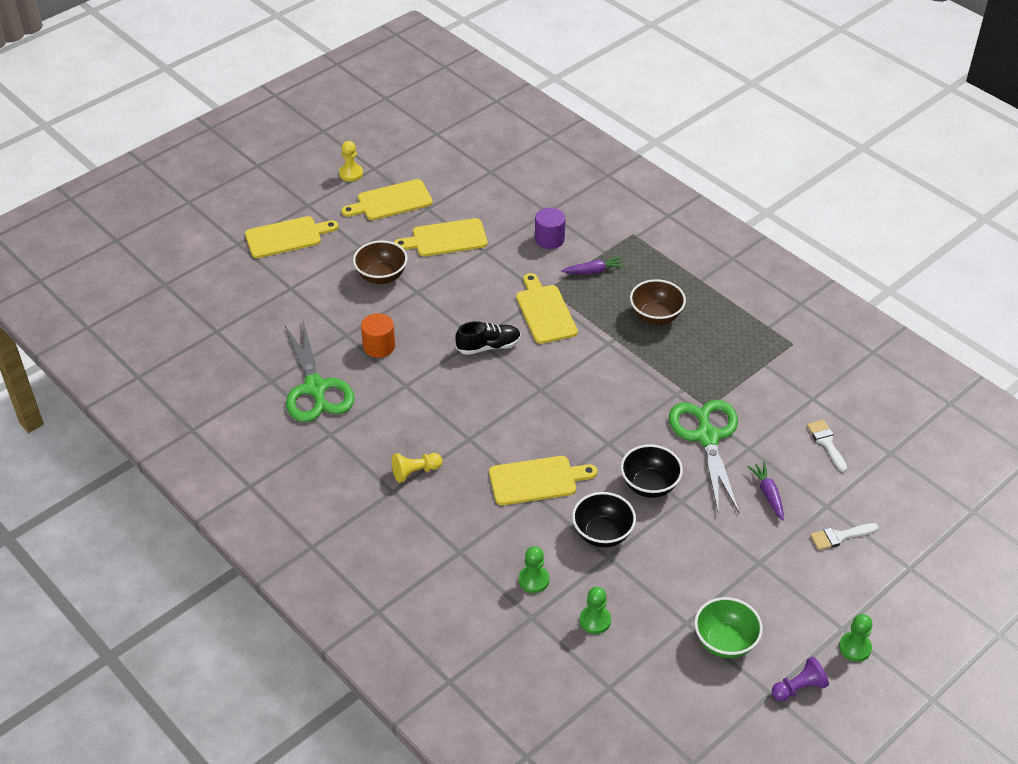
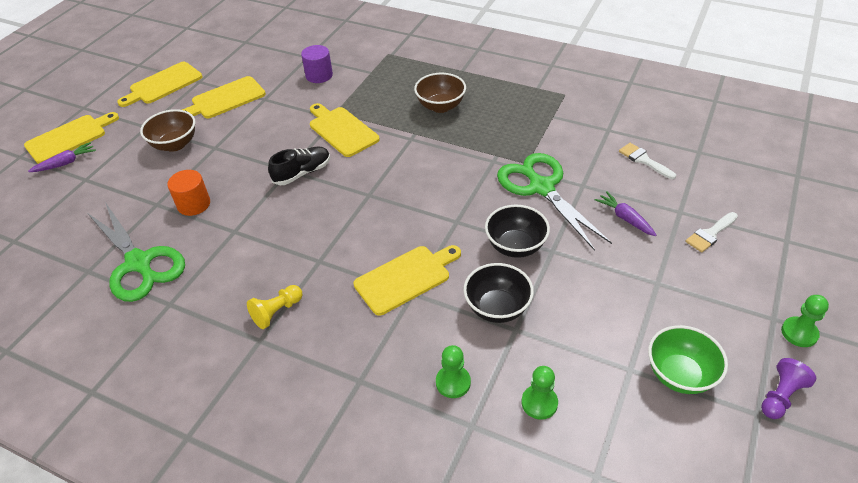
camera: 20 degrees left, 0 degrees up
(351, 173) = (118, 73): yellow pawn -> none
(594, 271) = (369, 88): purple carrot -> purple carrot (66, 163)

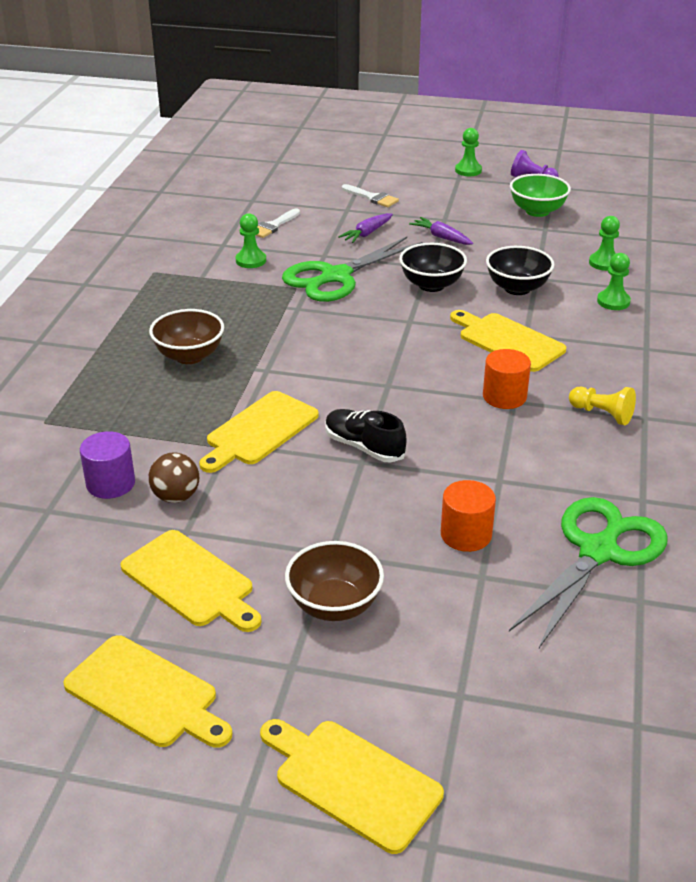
camera: 105 degrees left, 10 degrees down
(66, 163) = (427, 748): purple carrot -> purple carrot (441, 237)
(295, 96) = (176, 497): none -> brown ball
(327, 256) = (504, 396): none -> orange cylinder
(577, 142) = (251, 260): none -> green pawn

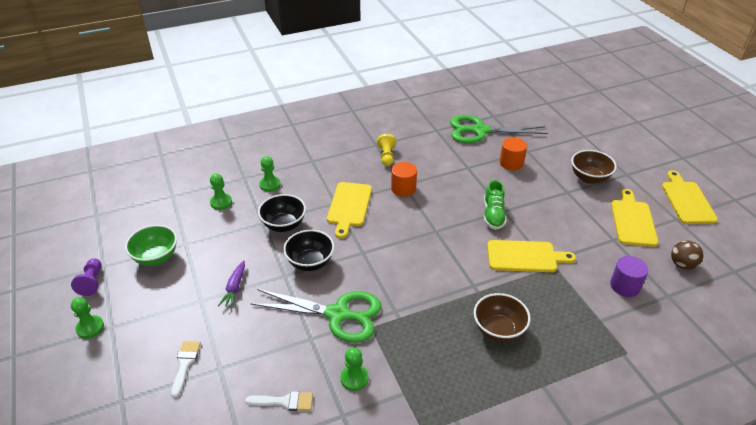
camera: 125 degrees left, 5 degrees up
(176, 497) = (601, 256): brown ball -> brown ball (682, 264)
(352, 781) = (643, 143): yellow cutting board -> none
(364, 447) = (493, 215): black shoe -> green shoe
(367, 233) = (257, 332): purple carrot -> none

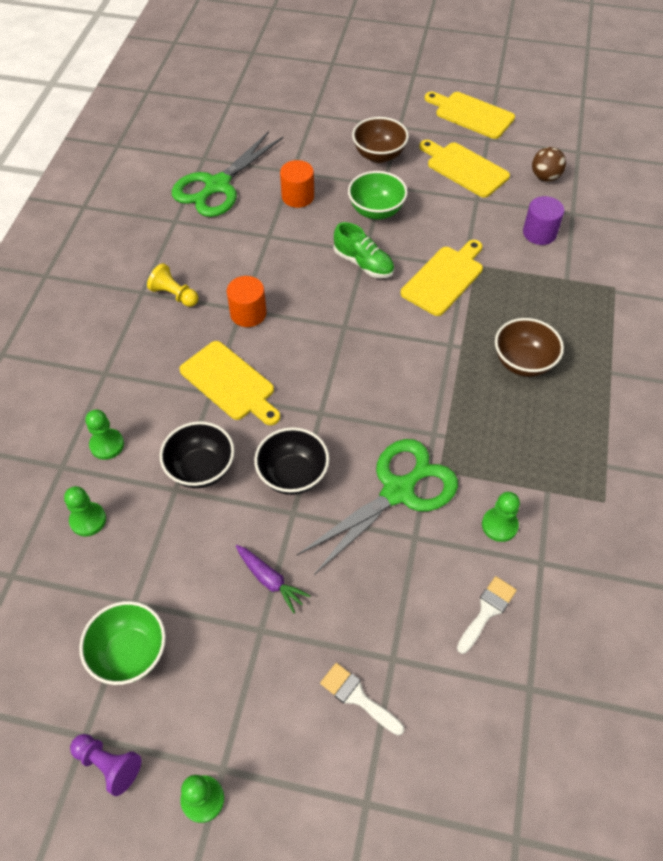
camera: 55 degrees left, 15 degrees up
(542, 199) = (376, 211): none -> green bowl

